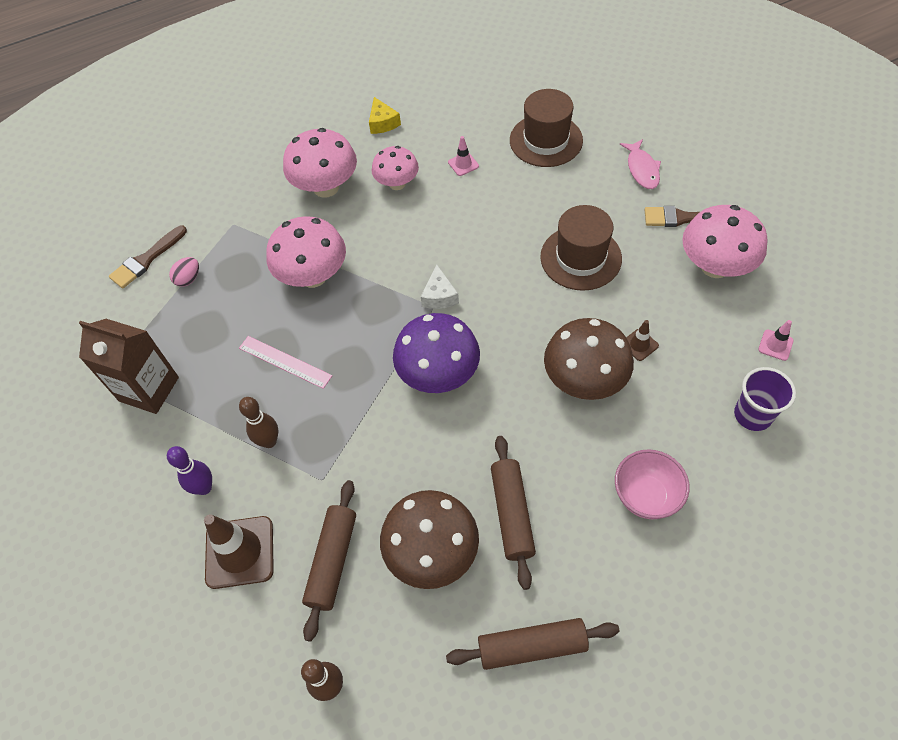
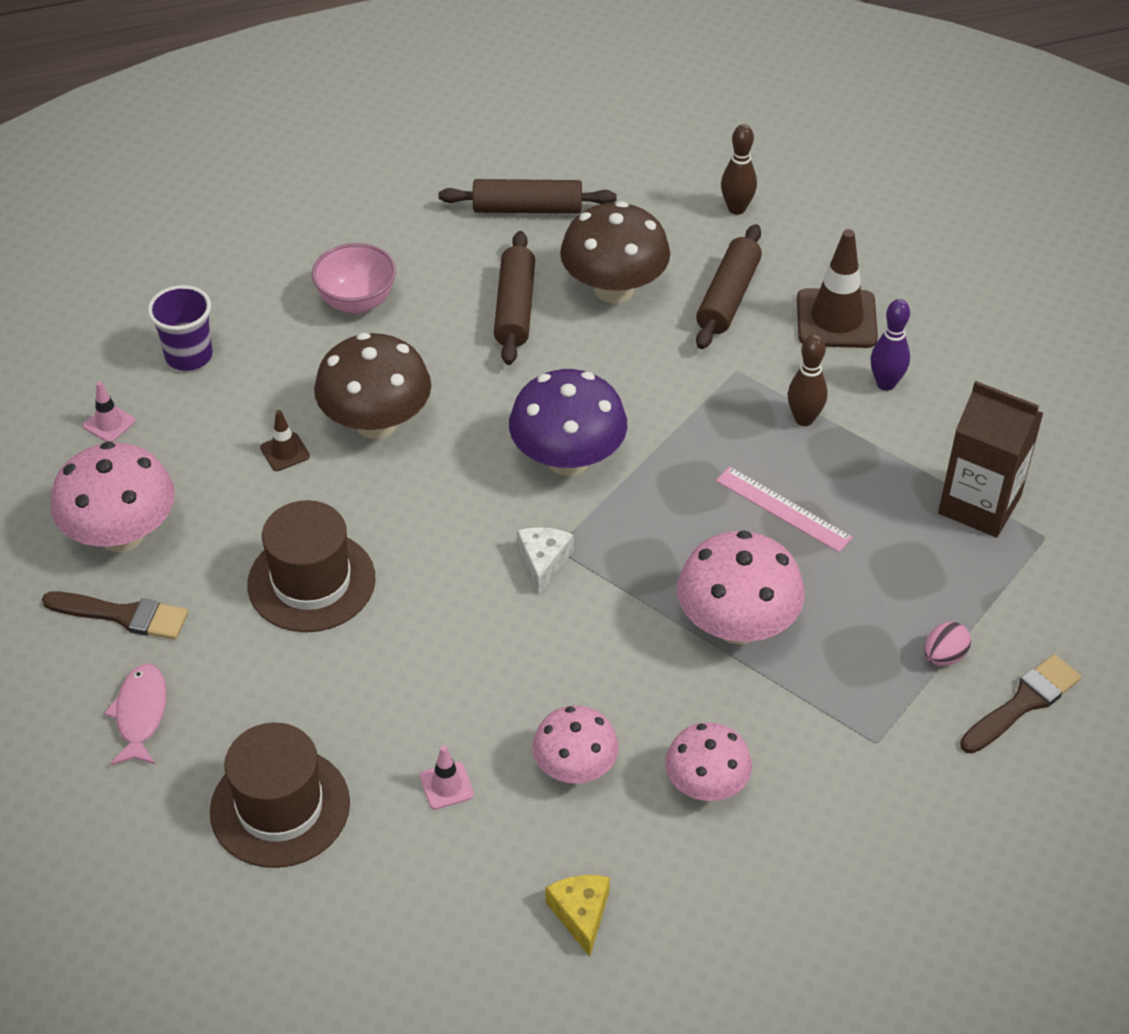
camera: 175 degrees left, 10 degrees down
(326, 187) = (706, 785): pink mushroom -> pink mushroom, size x0.65

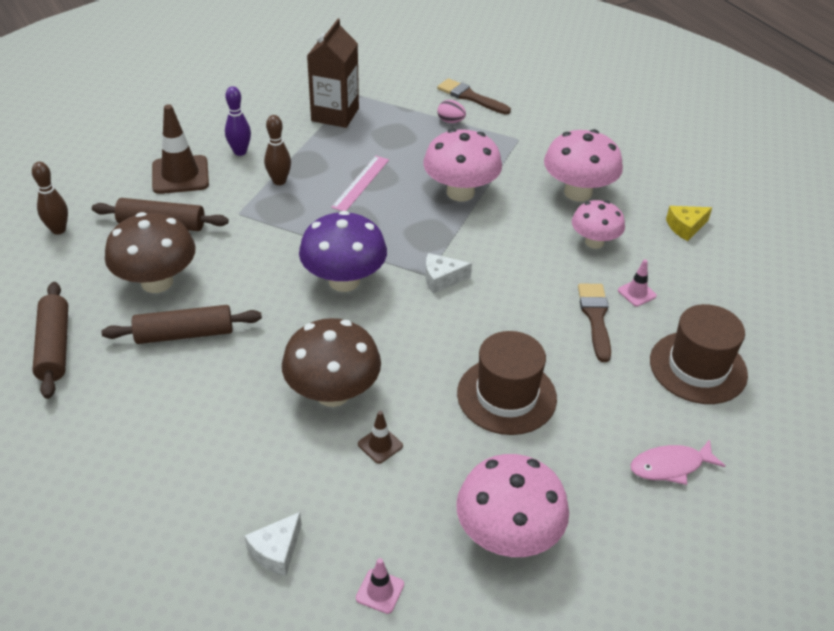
camera: 105 degrees left, 5 degrees down
(123, 615) = (588, 507): brown brush -> brown brush (595, 317)
(189, 356) = (276, 551): purple cup -> white cheese
(357, 302) = (186, 438): pink bowl -> none
(706, 785) = (578, 192): pink mushroom -> pink mushroom, size x1.55

